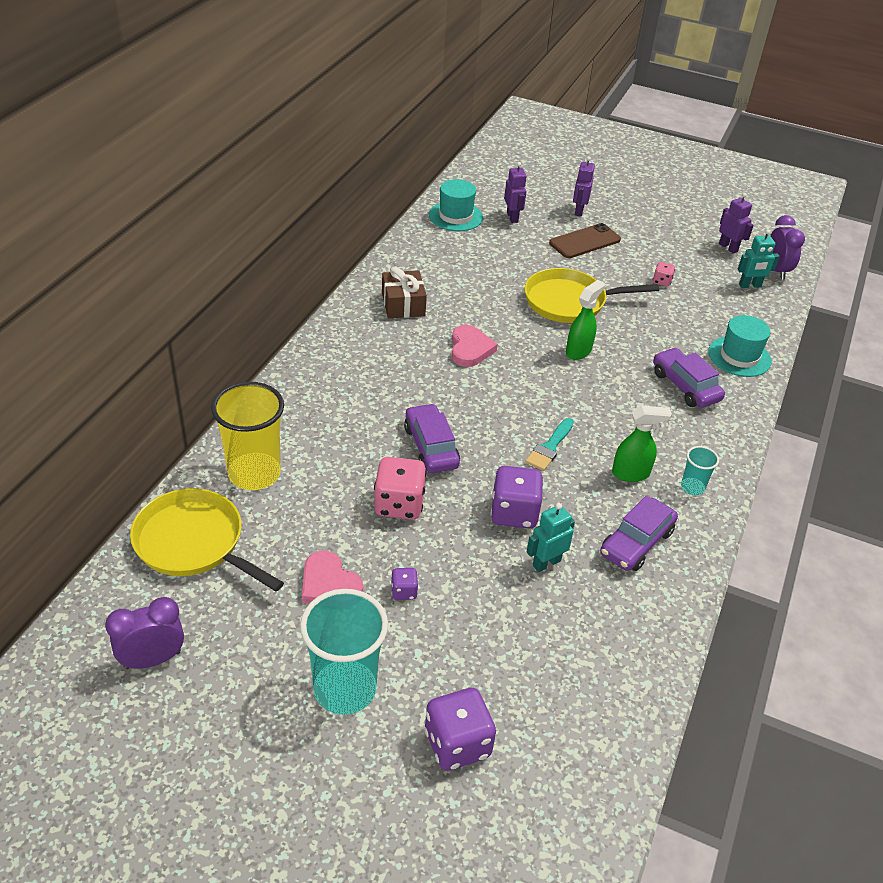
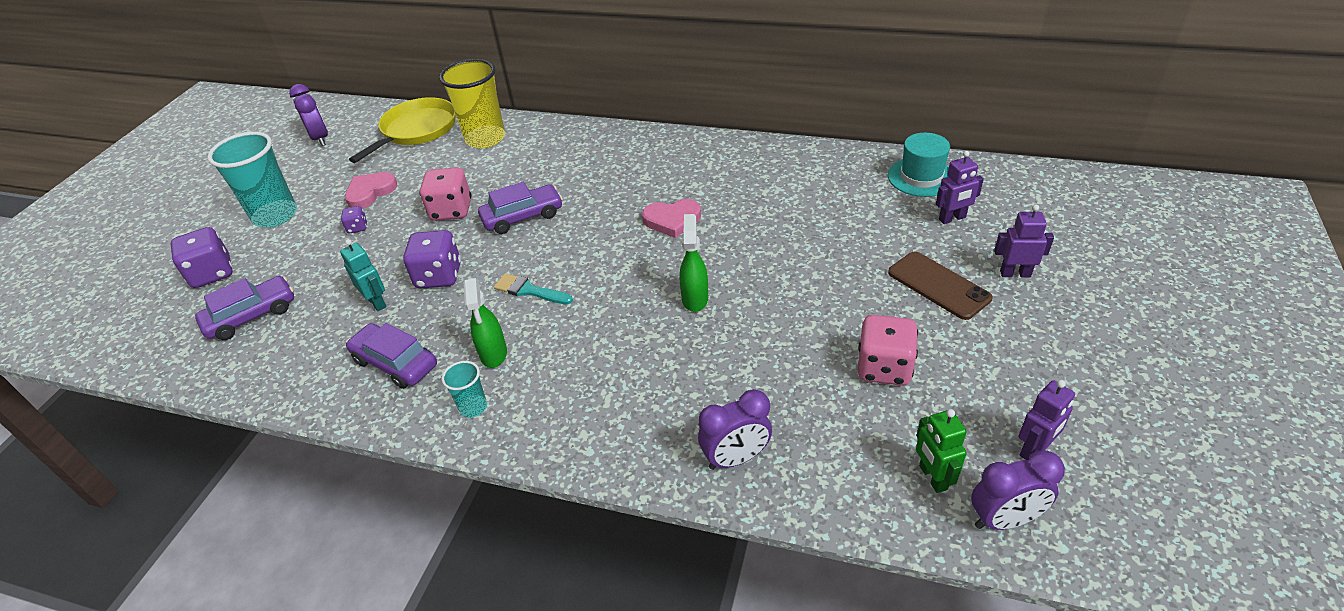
camera: 90 degrees right, 0 degrees up
(403, 304) = (730, 169): brown gift -> none
(569, 302) = (791, 283): yellow pan -> none
(578, 351) = (695, 298): green spray bottle -> green spray bottle turned 120 degrees counterclockwise
(662, 281) = (883, 368): pink dice -> pink dice, size x2.01
(685, 386) = (654, 398): purple car -> purple car (252, 316)
(739, 356) = (736, 458): turquoise hat -> purple clock
(750, 285) = (932, 477): turquoise robot -> green robot

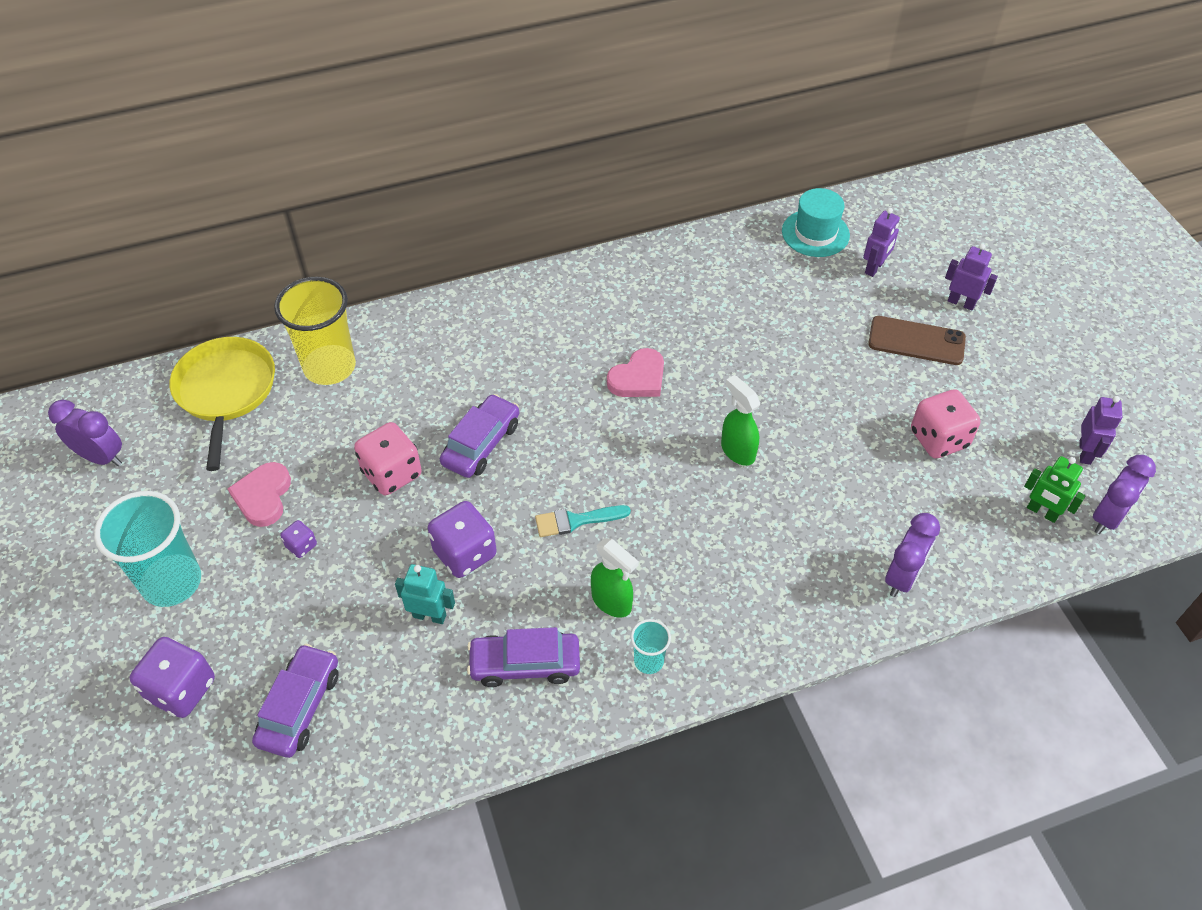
camera: 40 degrees left, 10 degrees up
(1015, 273) = (961, 303): purple robot -> purple robot turned 60 degrees clockwise

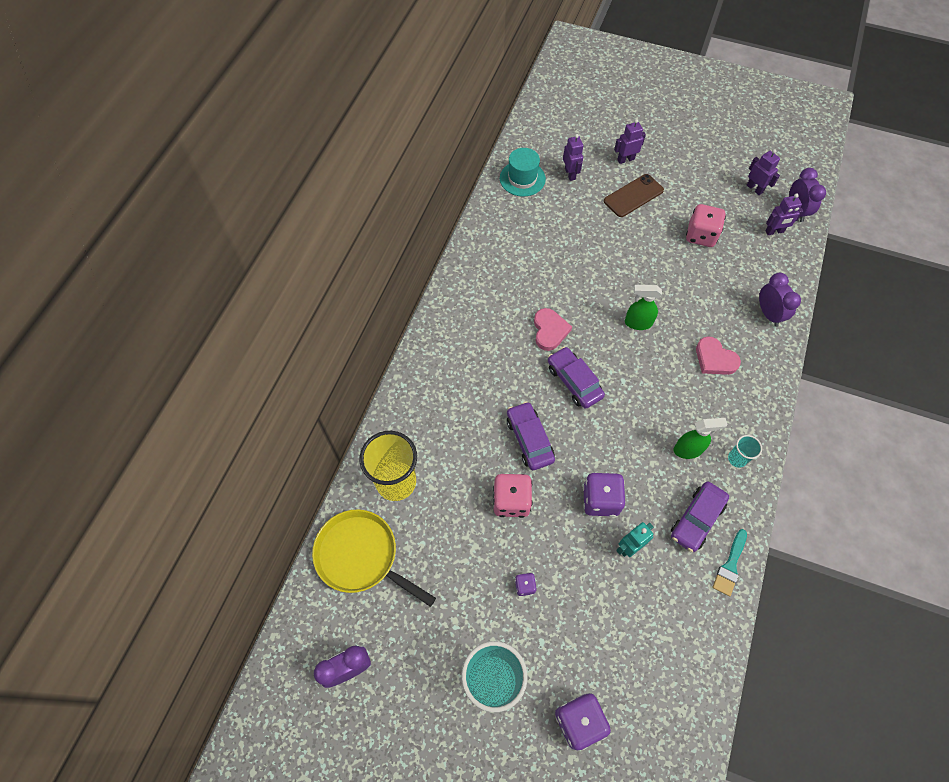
camera: 50 degrees left, 10 degrees up
(263, 496) = (468, 585): pink heart -> pink heart (714, 359)
(300, 707) = (640, 658): purple car -> purple car (574, 381)
(576, 521) = (622, 429): turquoise brush -> turquoise brush (730, 566)
(1042, 512) = (774, 231): green robot -> purple robot

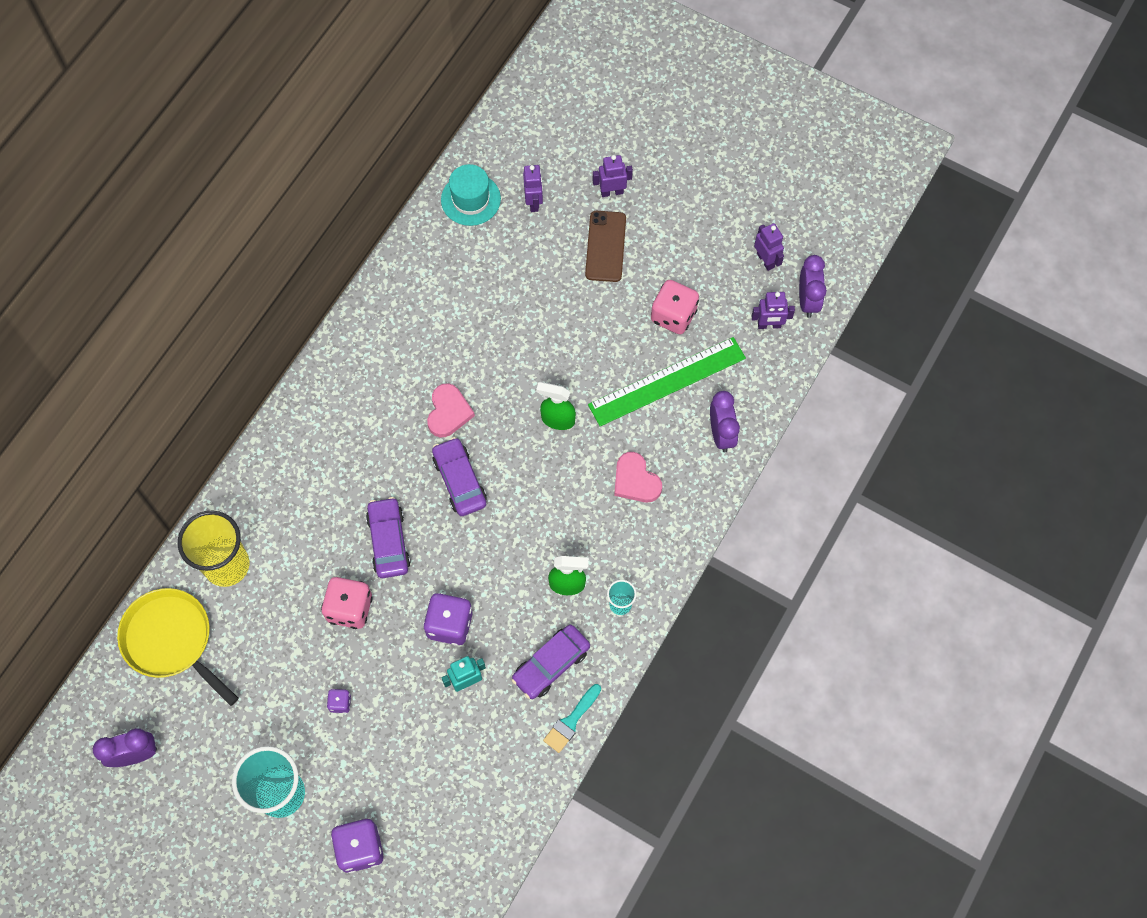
camera: 10 degrees right, 5 degrees up
(633, 196) = (605, 246): brown phone -> brown phone turned 60 degrees counterclockwise
(713, 282) = (667, 381): none -> green ruler

